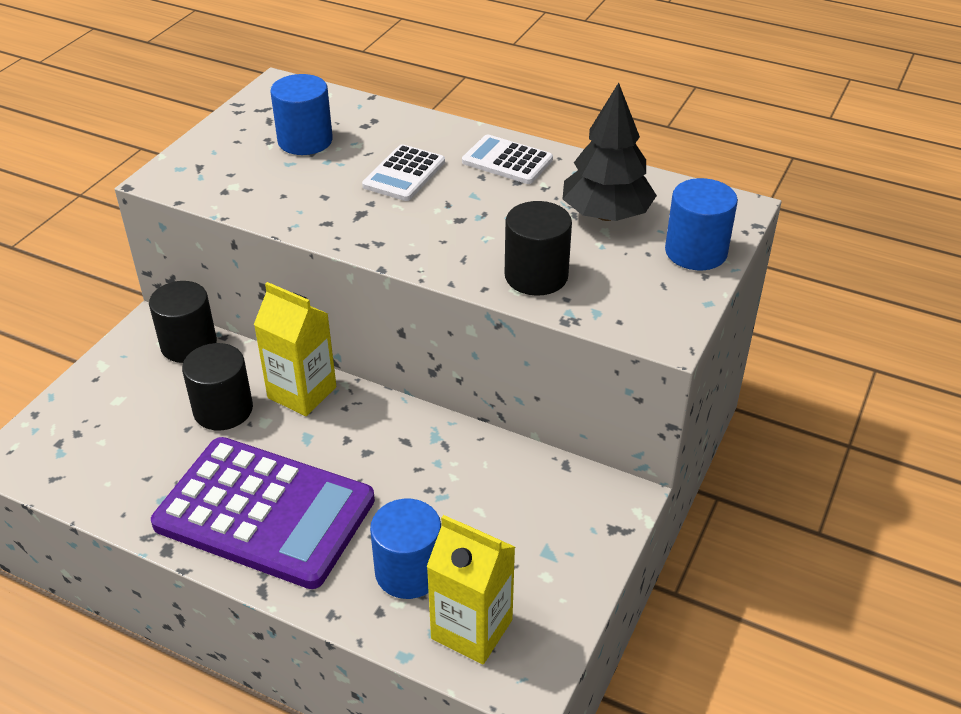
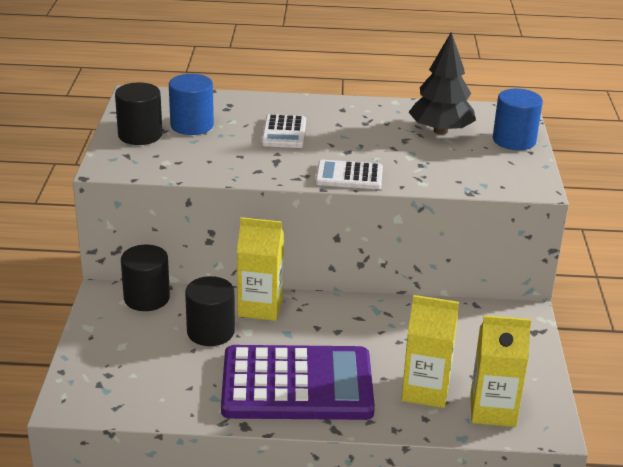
camera: 25 degrees left, 10 degrees down
(408, 571) = (425, 391): blue cylinder -> yellow carton
(507, 161) = (347, 112): white calculator -> white calculator (349, 176)
(536, 276) = (428, 173): black cylinder -> black cylinder (140, 135)

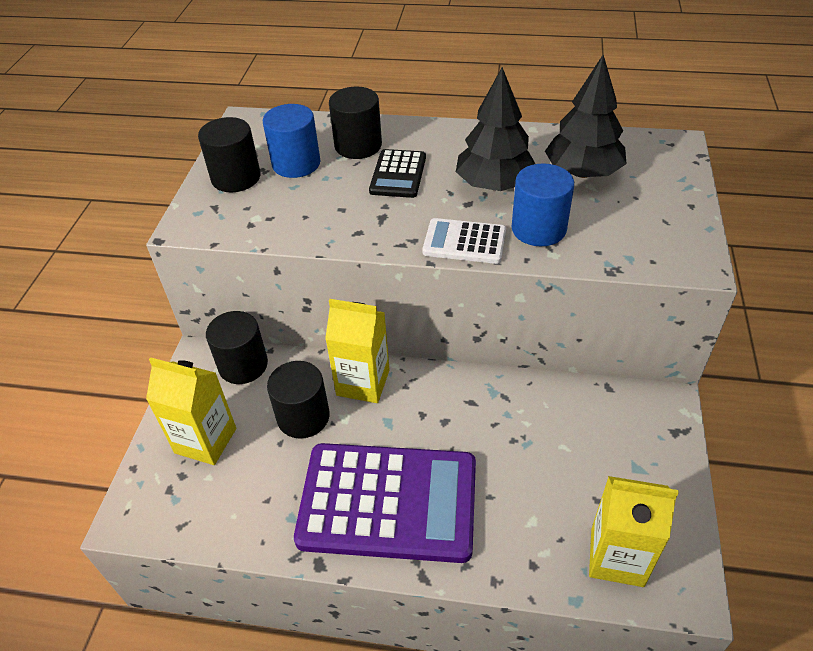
camera: 10 degrees right, 15 degrees up
(244, 113) = (358, 146): none -> black cylinder
(284, 132) = (398, 174): white calculator -> black calculator
(368, 139) = (494, 185): none -> black tree
(425, 391) = (537, 520): yellow carton -> yellow carton (205, 440)
(514, 140) = (671, 187): blue cylinder -> blue cylinder (538, 229)

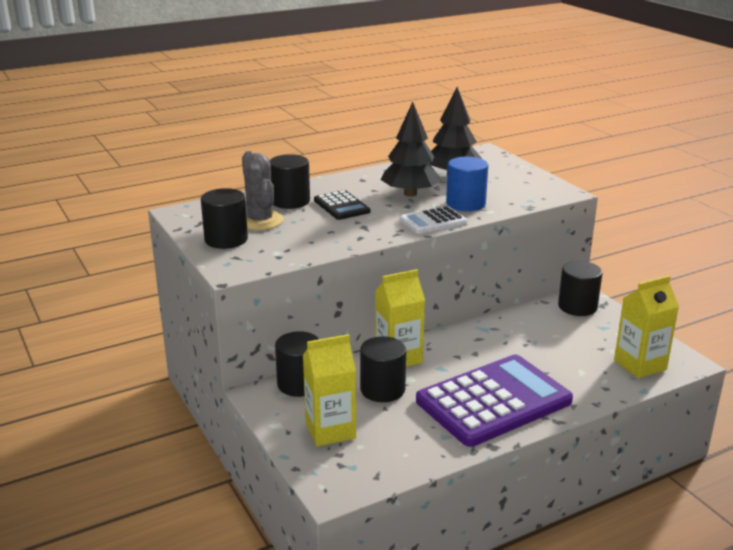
camera: 40 degrees left, 20 degrees down
(296, 164) = (260, 221): blue cylinder -> grey cactus
(640, 417) = (577, 307): none -> black cylinder

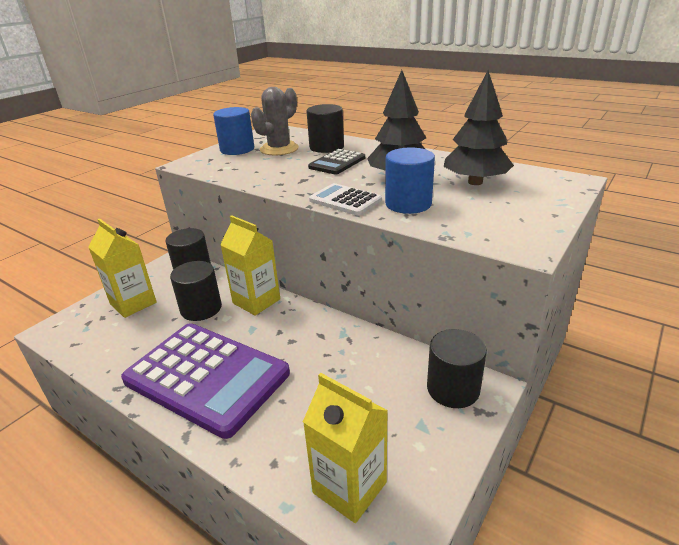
camera: 65 degrees right, 5 degrees up
(226, 240) = (237, 149): black cylinder -> blue cylinder

